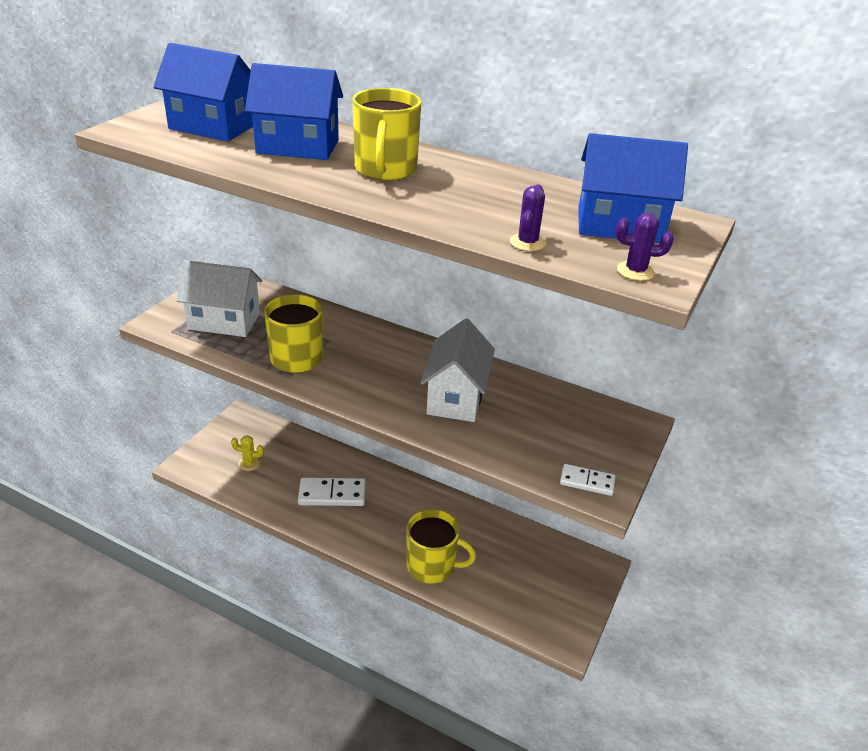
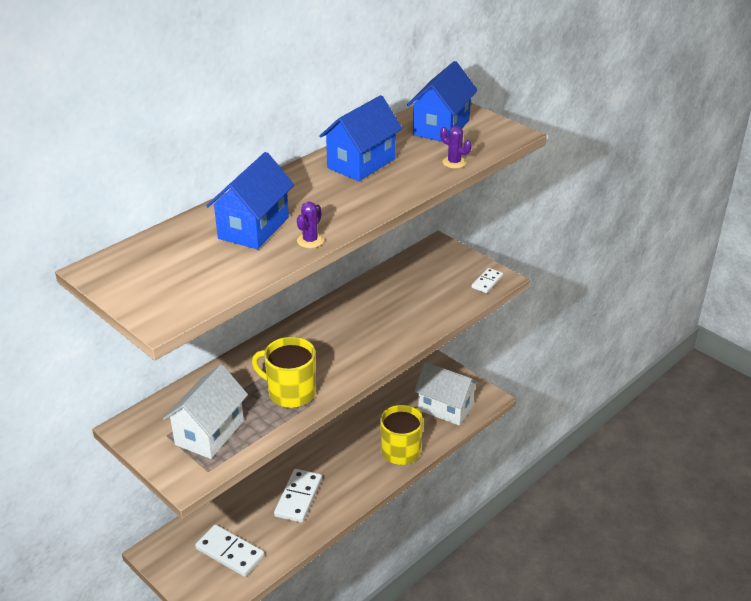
camera: 70 degrees left, 0 degrees up
(212, 127) = (183, 267): blue house -> blue house (361, 163)
(249, 463) = (230, 552): yellow cactus -> white domino
(385, 170) = (319, 195): yellow mug -> none
(455, 397) = (380, 317): white house -> white house (445, 408)
(635, 271) = (499, 137): purple cactus -> purple cactus (310, 240)

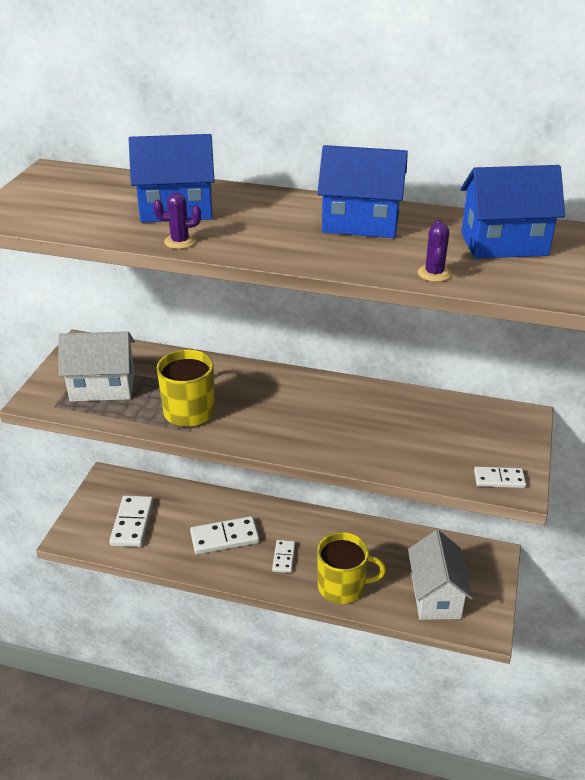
camera: 60 degrees right, 0 degrees up
(348, 471) = (284, 557): none -> white domino

